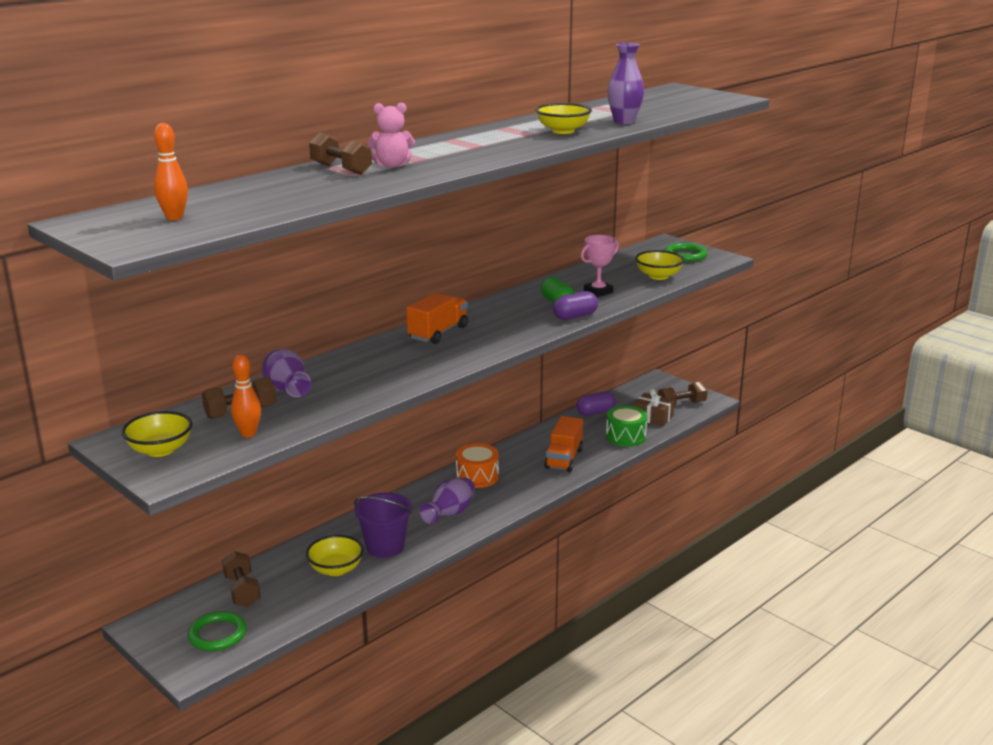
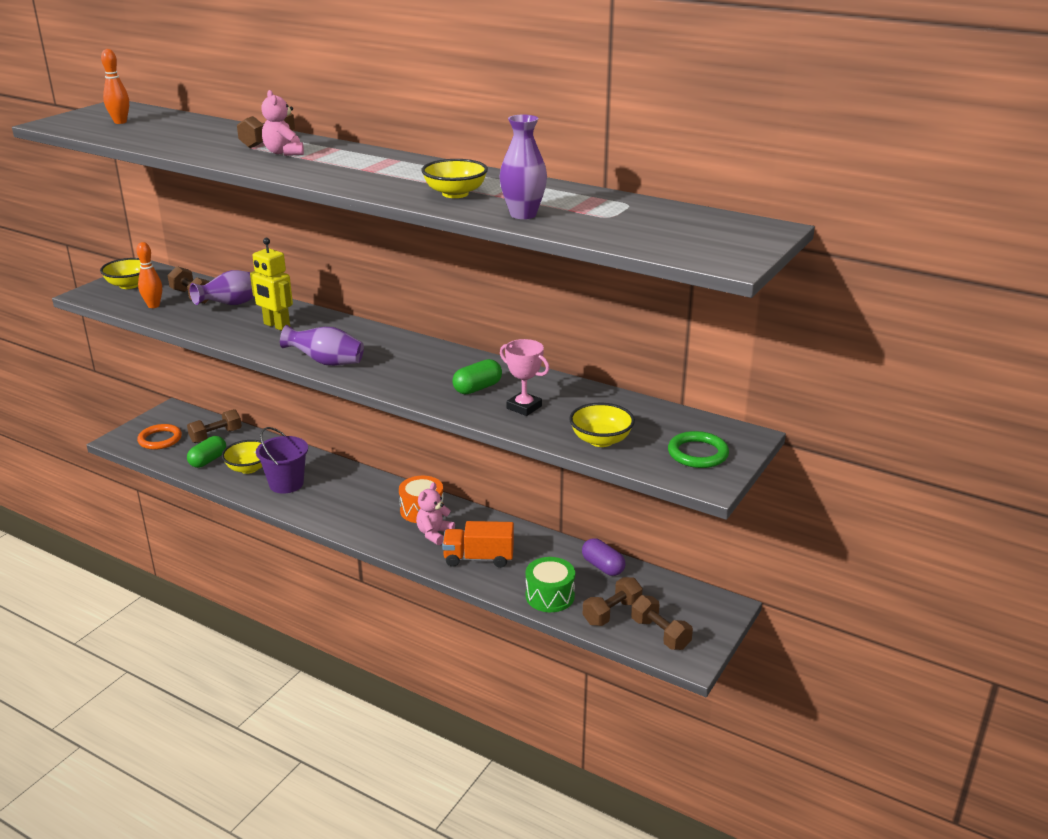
camera: 75 degrees right, 5 degrees up
(217, 634) = (160, 439): green ring -> orange ring
(298, 597) = (208, 460): none -> green capsule
(367, 370) = (276, 326): none -> yellow robot
(438, 333) = (371, 341): orange truck -> none
(450, 514) = (347, 507): purple vase -> purple vase (326, 362)
(518, 474) = (434, 534): none -> pink teddy bear
(575, 316) = (440, 401): purple capsule -> none
(653, 417) = (612, 612): brown gift -> brown dumbbell

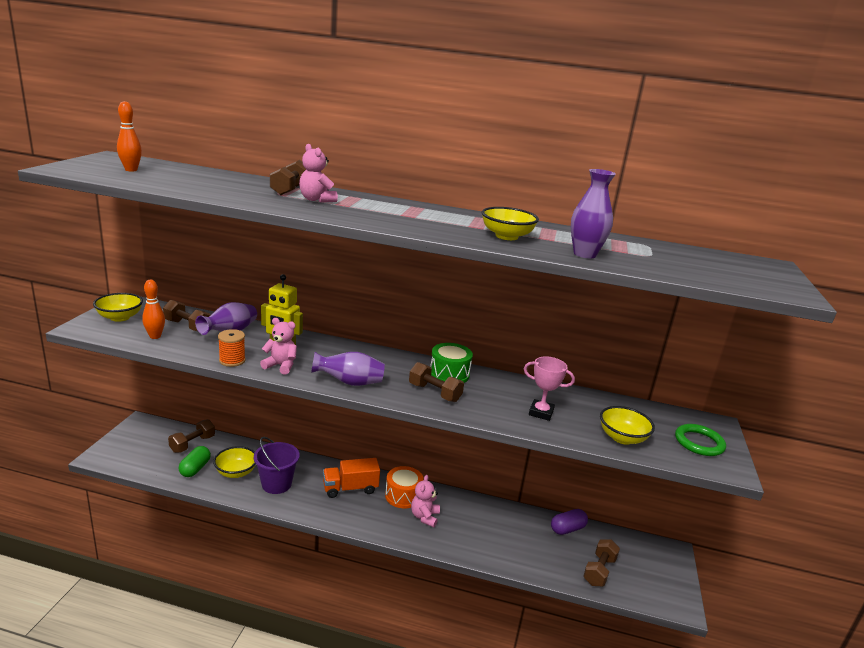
camera: 20 degrees left, 5 degrees down
(160, 439) = (141, 452): orange ring -> none
(217, 333) = (232, 360): none -> orange spool
(264, 341) = (281, 366): none -> pink teddy bear
(477, 388) = (491, 398): green capsule -> none
(478, 558) = (471, 535): orange truck -> orange truck (350, 488)
(550, 596) = (545, 563): green drum -> green drum (449, 374)
(603, 566) = (567, 529): purple capsule -> purple capsule turned 60 degrees counterclockwise
(660, 634) = (644, 585): brown dumbbell -> brown dumbbell (434, 393)

